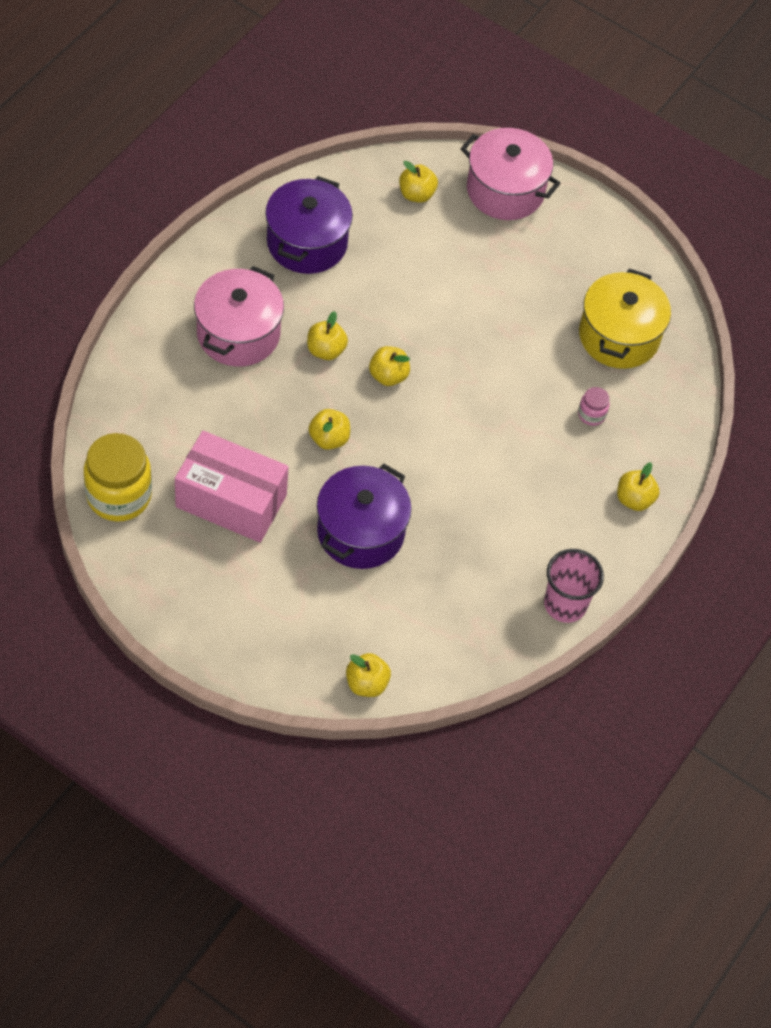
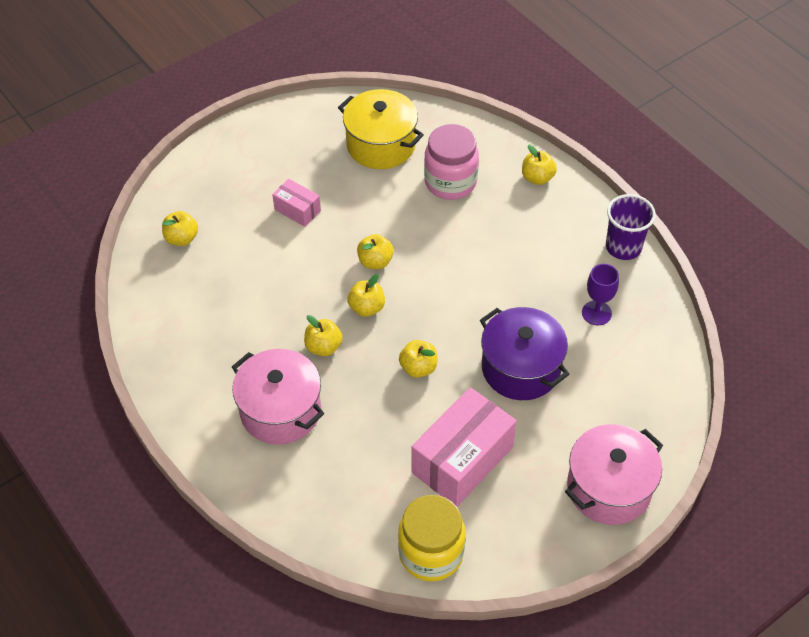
camera: 65 degrees left, 5 degrees down
(307, 242) = (200, 332): purple pot -> none
(366, 684) = (671, 401): yellow apple -> yellow apple (375, 261)
(460, 592) = (596, 313): none -> purple goblet
(493, 283) = (297, 210): none -> pink box
(505, 190) = (205, 177): pink pot -> pink pot (609, 488)
(565, 604) = (623, 247): pink cup -> purple cup
(591, 415) = (450, 182): pink jar -> pink jar, size x2.19

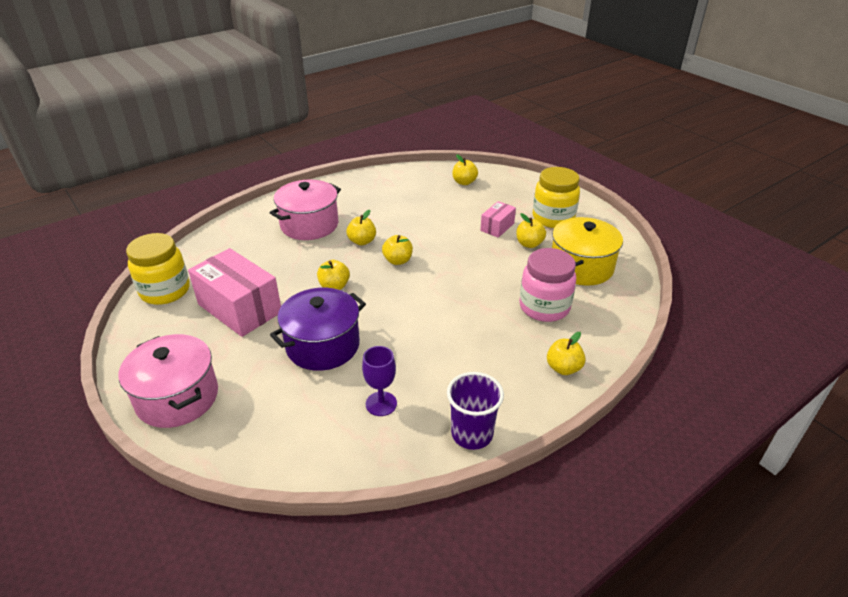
camera: 90 degrees right, 15 degrees down
(281, 157) = (553, 218): none -> yellow jar
(375, 261) = (445, 264): yellow apple -> yellow apple (529, 244)

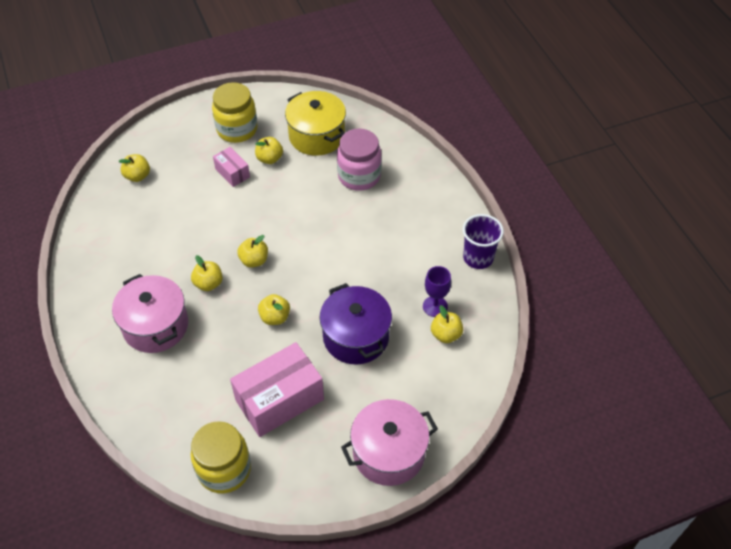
camera: 75 degrees left, 15 degrees up
(563, 368) = (429, 187): yellow apple -> yellow apple (446, 334)

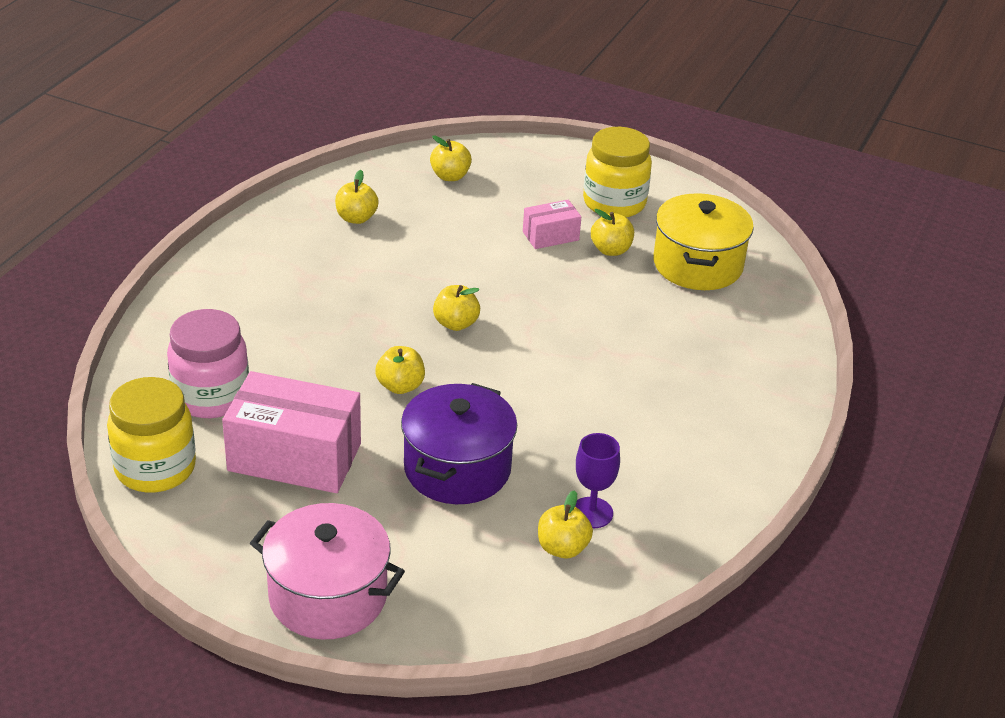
camera: 45 degrees right, 15 degrees down
(155, 326) = (278, 305): pink pot -> none
(208, 283) = (380, 309): yellow apple -> yellow apple (356, 218)
(232, 173) = (550, 236): pink box -> pink box turned 60 degrees clockwise
(359, 176) = (691, 332): pink jar -> pink jar (211, 397)
(478, 258) = (720, 509): purple cup -> none

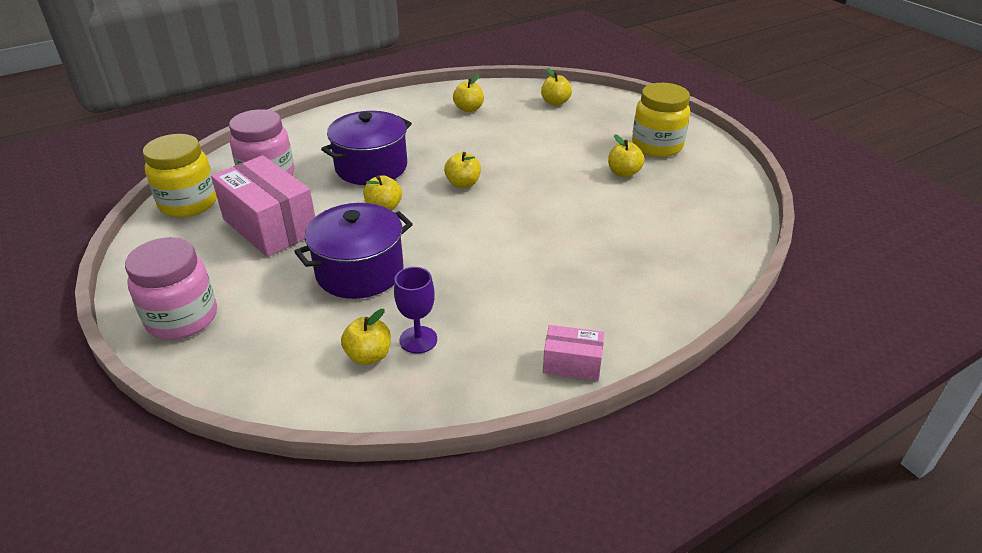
camera: 35 degrees right, 0 degrees up
(326, 339) = (371, 167): none -> purple pot
(328, 596) = (182, 318): pink pot -> pink jar
(550, 236) = (587, 153): pink box -> pink box (572, 364)
(697, 265) = (684, 201): yellow pot -> none

